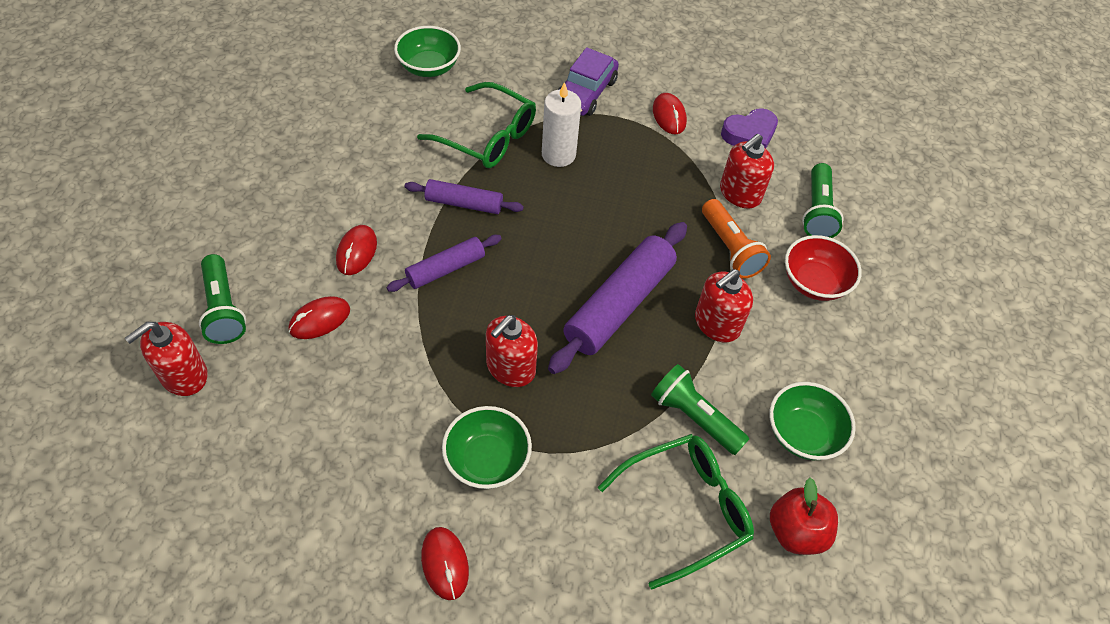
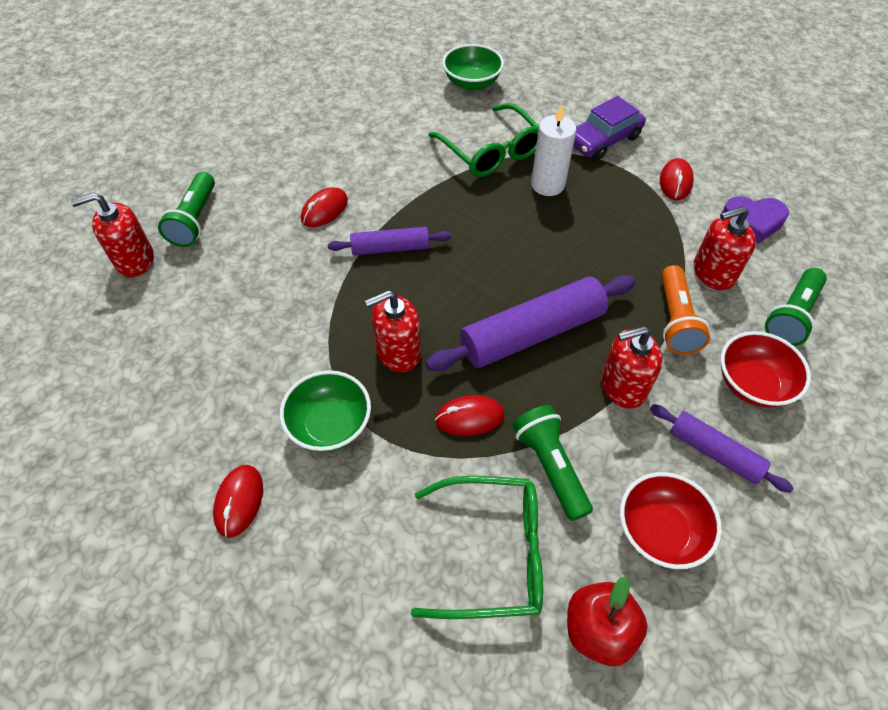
camera: 30 degrees right, 0 degrees up
(319, 320) = (262, 254): red mouse -> red mouse (469, 417)
(464, 203) = (438, 199): purple rolling pin -> purple rolling pin (714, 452)
(803, 434) = (660, 531): green bowl -> red bowl

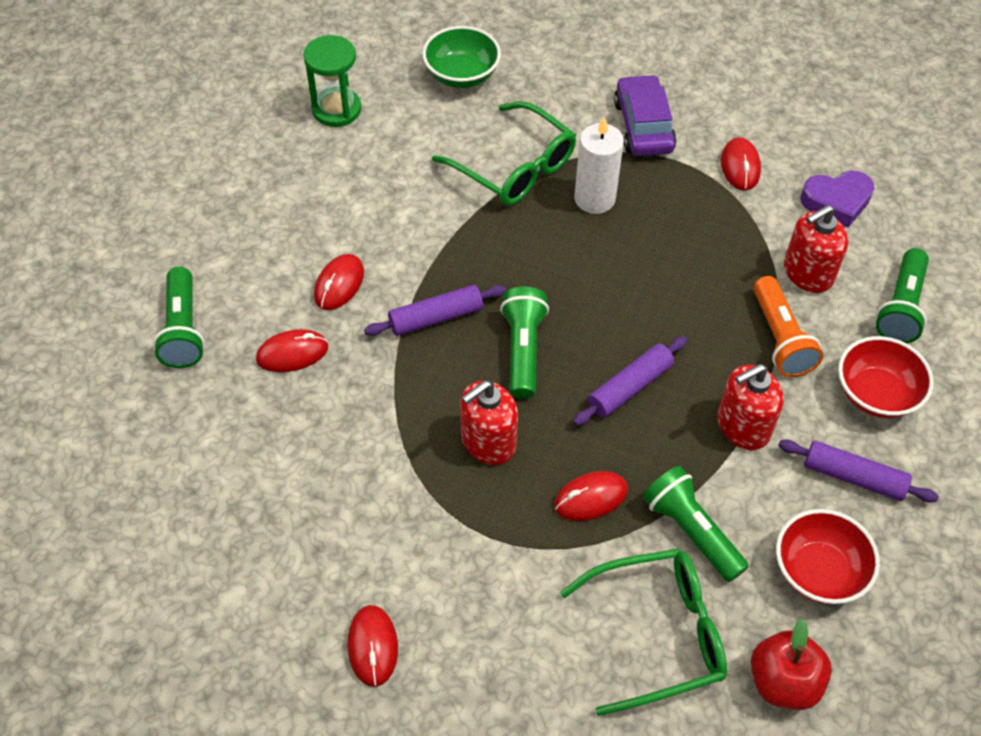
camera: 15 degrees left, 0 degrees up
(134, 260) = (129, 396): red soap dispenser -> none
(269, 253) = (292, 353): none -> red mouse
(330, 425) = (441, 541): green bowl -> none
(370, 91) = (336, 109): none -> green hourglass
(452, 286) = (523, 350): none -> green flashlight
(532, 333) = (629, 387): purple rolling pin -> purple rolling pin, size x0.57
(603, 140) = (643, 126): purple car -> purple car turned 135 degrees clockwise

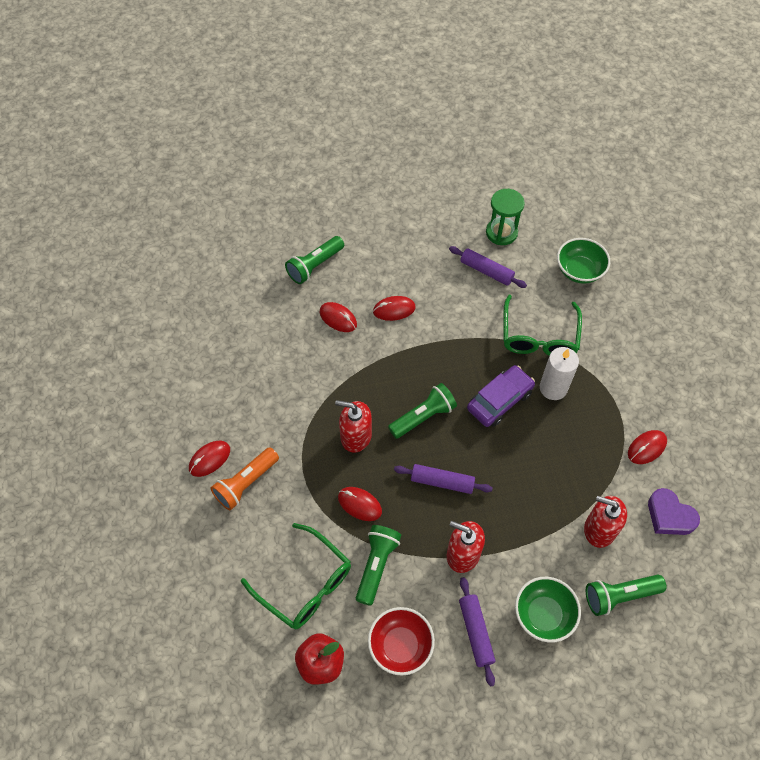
camera: 55 degrees right, 5 degrees up
(436, 317) = (410, 364): purple rolling pin -> purple rolling pin (486, 271)
(643, 126) = (629, 380): purple car -> purple car (499, 400)
(780, 339) = (539, 540): orange flashlight -> orange flashlight (246, 483)
(876, 394) = (543, 614): red bowl -> green bowl

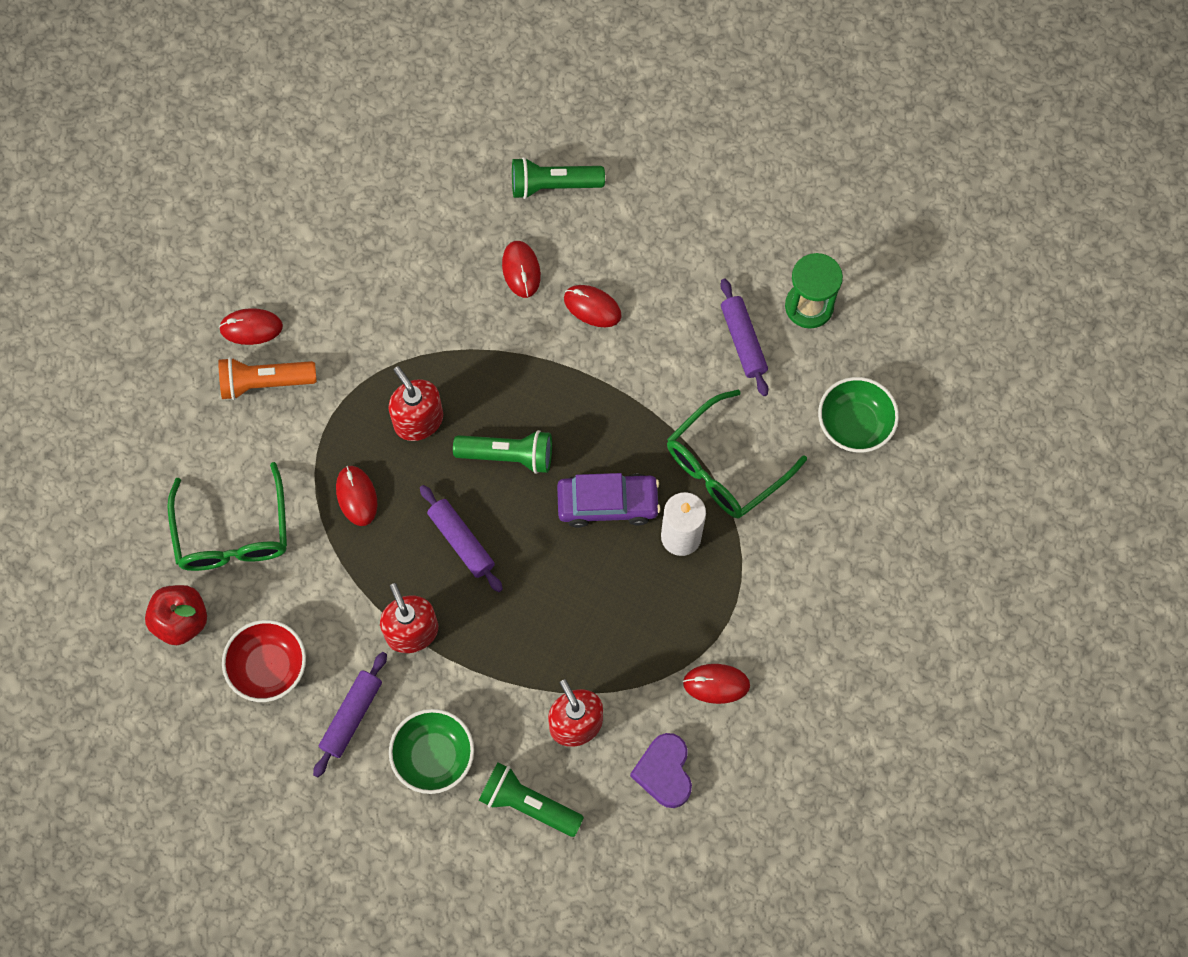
camera: 40 degrees right, 10 degrees up
(376, 565) = (317, 572): green flashlight -> none

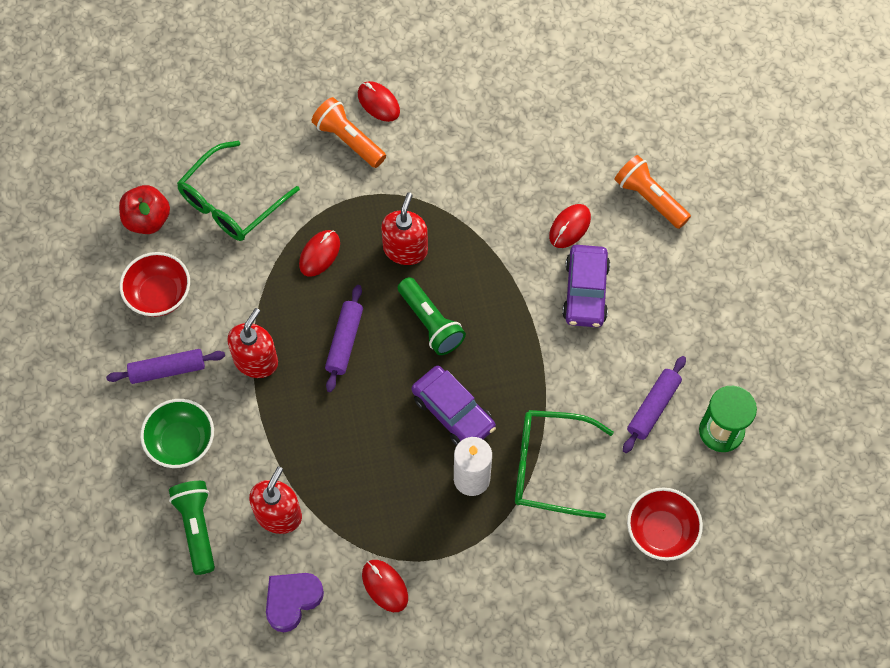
camera: 50 degrees right, 5 degrees down
(553, 185) = (649, 198): green flashlight -> orange flashlight
(592, 307) = (585, 291): red mouse -> purple car
(854, 425) = (661, 531): green bowl -> red bowl

